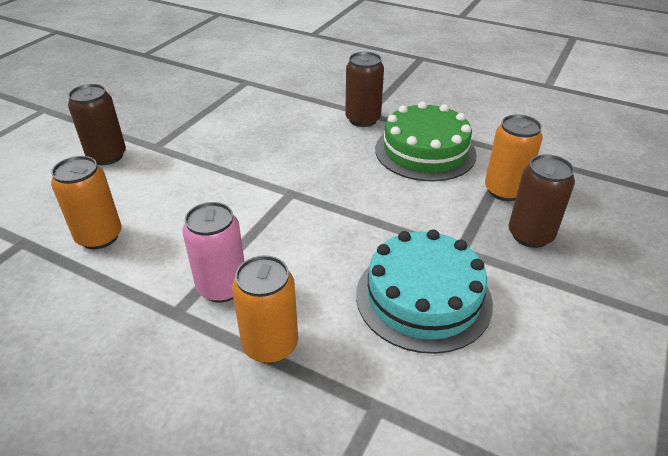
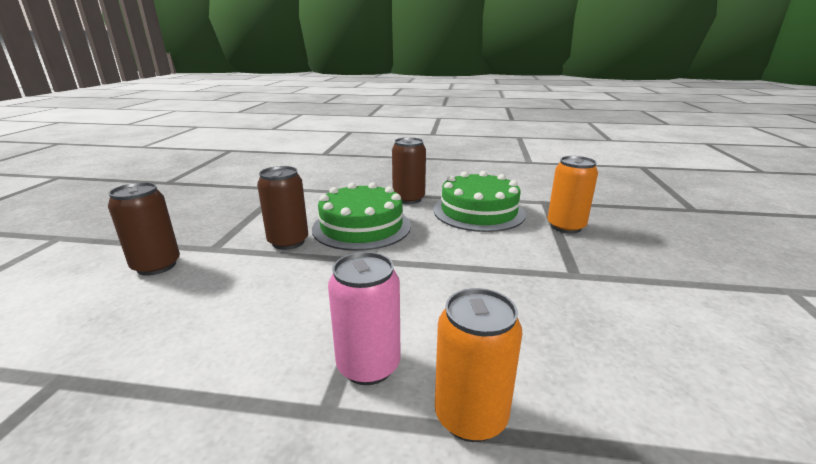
camera: 20 degrees left, 15 degrees down
(99, 237) = (177, 348): orange can -> none
(294, 147) = (361, 227): none -> green cake
(423, 297) = (583, 322): turquoise cake -> none
(530, 235) = (617, 252): brown can -> brown can (288, 242)

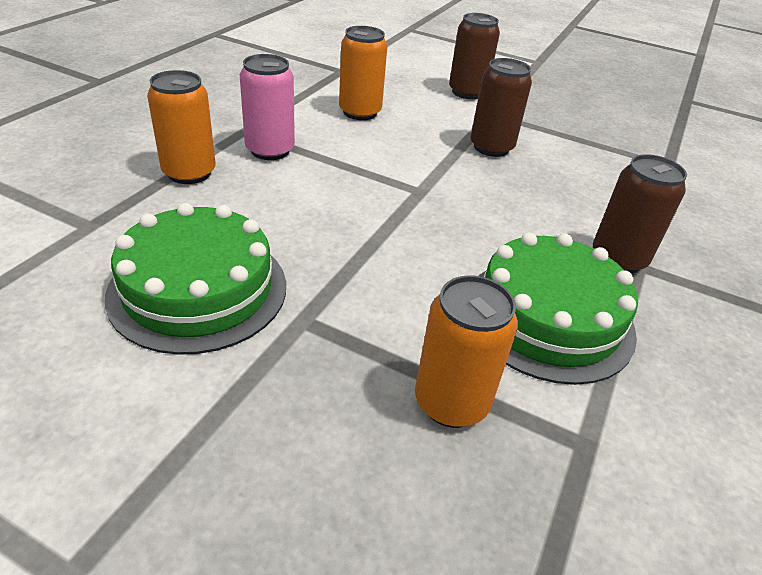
camera: 105 degrees right, 15 degrees up
(230, 324) = (360, 112): none -> orange can
(361, 227) = (517, 196): green cake -> green cake (198, 289)

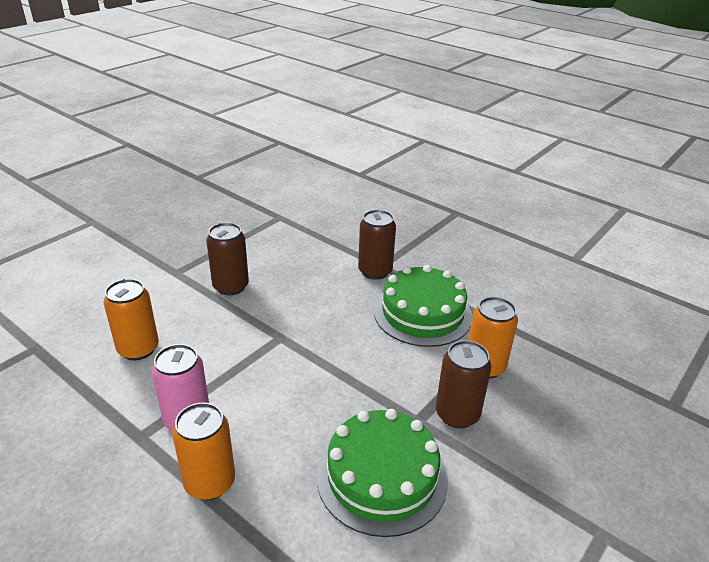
camera: 75 degrees left, 5 degrees down
(467, 92) = (131, 276): brown can -> brown can (457, 414)

